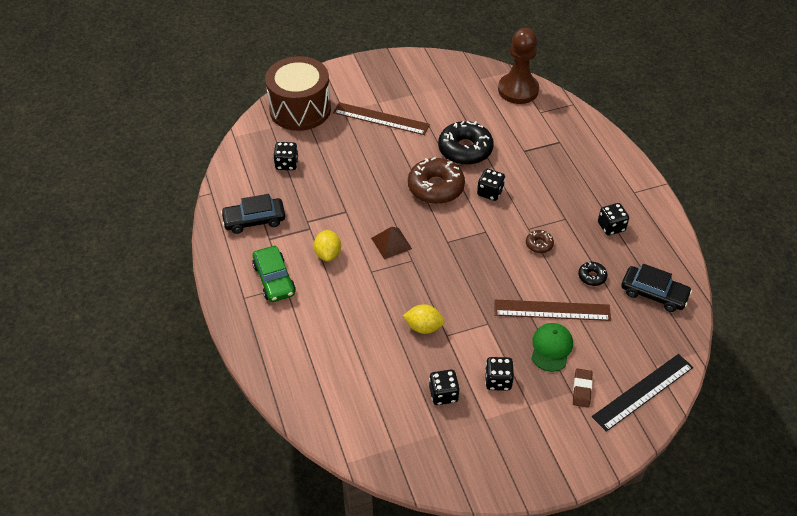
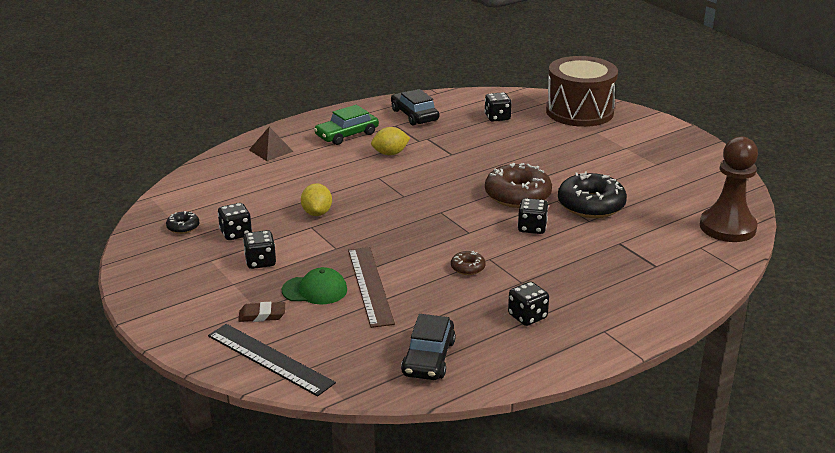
camera: 75 degrees right, 20 degrees down
(381, 119) = (601, 152): brown ruler -> none
(391, 243) = (421, 182): brown pyramid -> brown pyramid (271, 150)
(592, 276) = (435, 309): black donut -> black donut (183, 227)

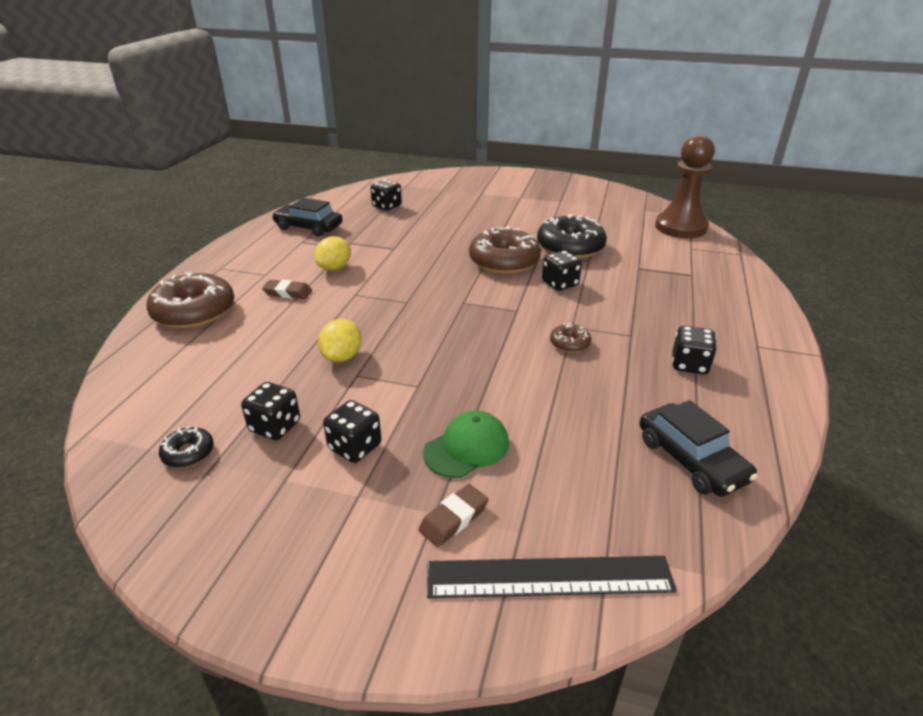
camera: 40 degrees left, 5 degrees up
(271, 150) = (194, 312): brown pyramid -> brown donut
(317, 213) = (342, 357): yellow lemon -> yellow lemon turned 60 degrees clockwise
(338, 159) = (288, 293): none -> brown eraser
(347, 135) = (263, 266): green car -> none
(370, 285) = (514, 410): brown ruler -> none
(579, 112) = (445, 183): brown drum -> none

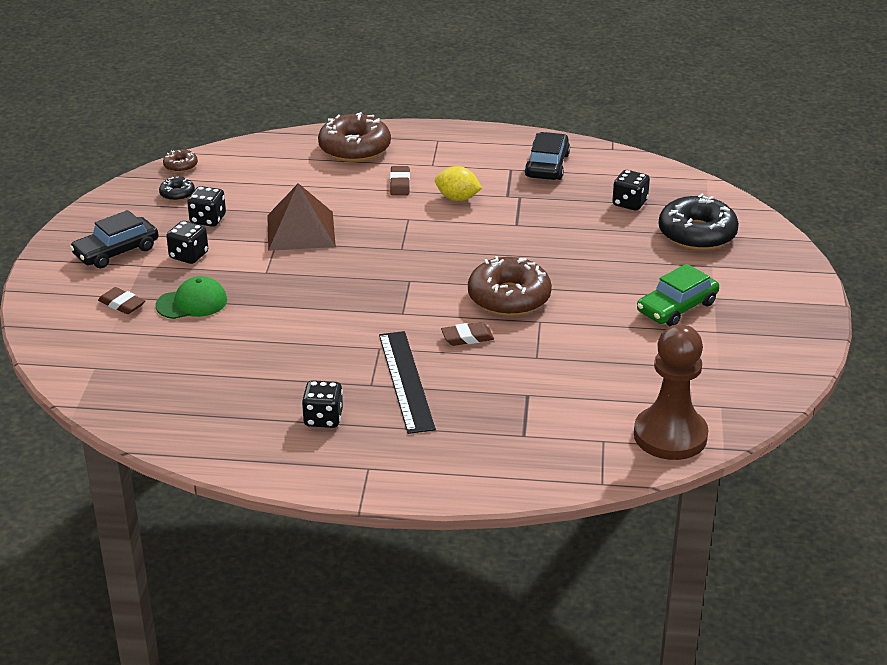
camera: 80 degrees right, 0 degrees up
(342, 357) = (300, 230): yellow lemon -> brown pyramid
(467, 448) = (192, 303): green cap -> green cap turned 60 degrees counterclockwise
(530, 208) = (677, 307): none -> green car
(549, 577) = (74, 344): black ruler -> black ruler (406, 381)
(560, 284) = (467, 337): black dice -> brown eraser
(569, 344) = (346, 347): brown donut -> brown donut (180, 166)
(570, 247) = (565, 342): black donut -> black donut (697, 234)
(691, 459) = (187, 409): black car -> black car (116, 251)

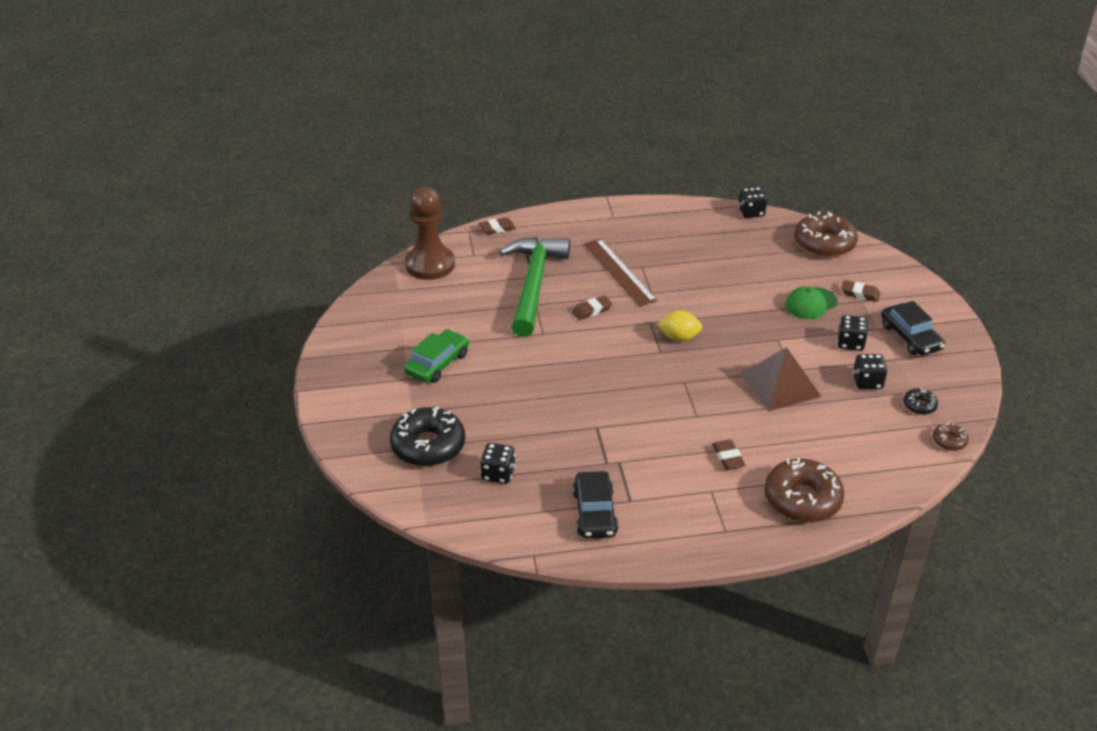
camera: 165 degrees right, 5 degrees up
(116, 251) = (910, 337): black car -> black car turned 120 degrees clockwise
(323, 418) = (659, 240): black dice -> black dice (751, 212)
(406, 381) = (619, 272): black ruler -> brown ruler
(457, 198) = (664, 449): yellow lemon -> yellow lemon (679, 337)
(509, 298) = (574, 349): brown donut -> brown donut (824, 243)
(530, 382) = (533, 284): none -> green hammer
(557, 479) = (497, 228): none -> brown eraser

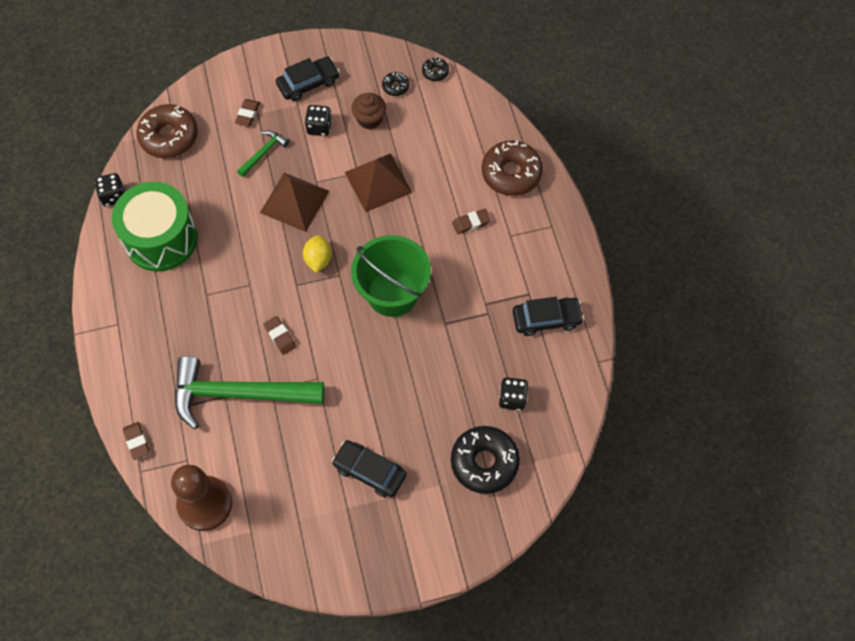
camera: 95 degrees left, 25 degrees up
(437, 363) = (369, 471): green car -> black car
(619, 272) = (216, 314): brown ruler -> none
(636, 389) = (392, 293): none -> green bucket
(704, 240) = (161, 239): none -> green drum
(751, 323) = (294, 201): none -> brown pyramid
(811, 303) = (263, 153): green cap -> green hammer
(867, 382) = (369, 119): black dice -> brown cupcake
(949, 441) = (435, 72): brown donut -> black donut

